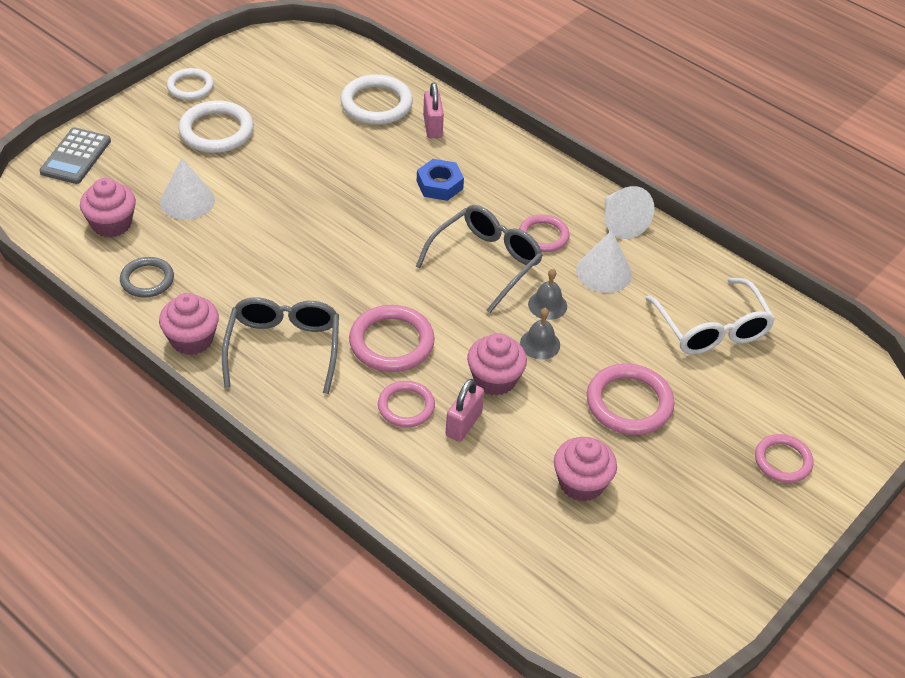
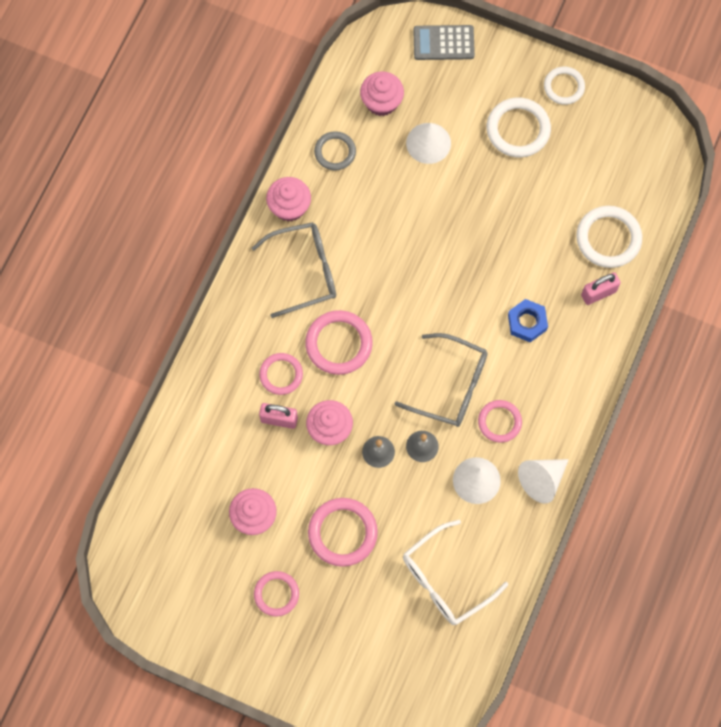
camera: 75 degrees right, 25 degrees up
(782, 461) = (326, 659): pink ring -> pink ring (276, 594)

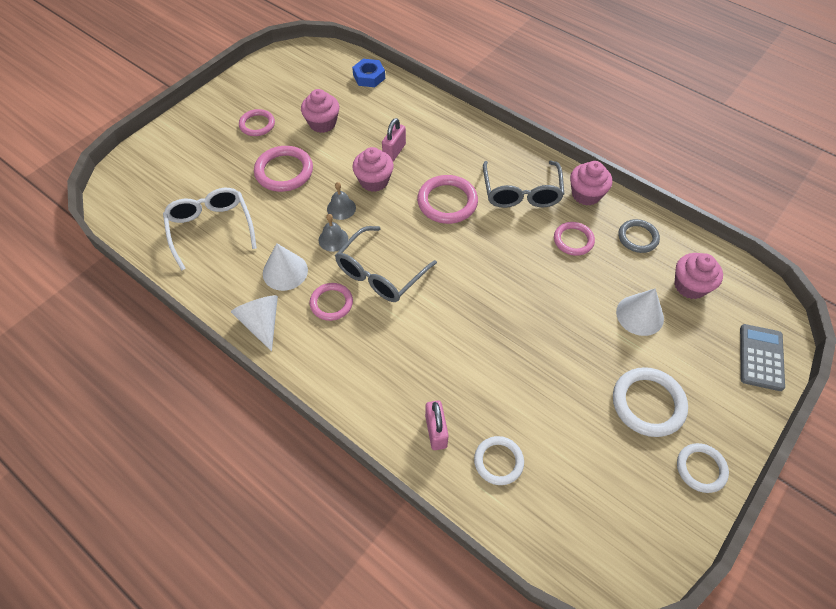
camera: 105 degrees right, 15 degrees down
(281, 374) = (432, 160): pink ring -> pink ring (573, 240)
(527, 322) = (423, 353): blue nut -> blue nut (369, 77)
(608, 238) = (498, 461): white ring -> white ring, size x0.65

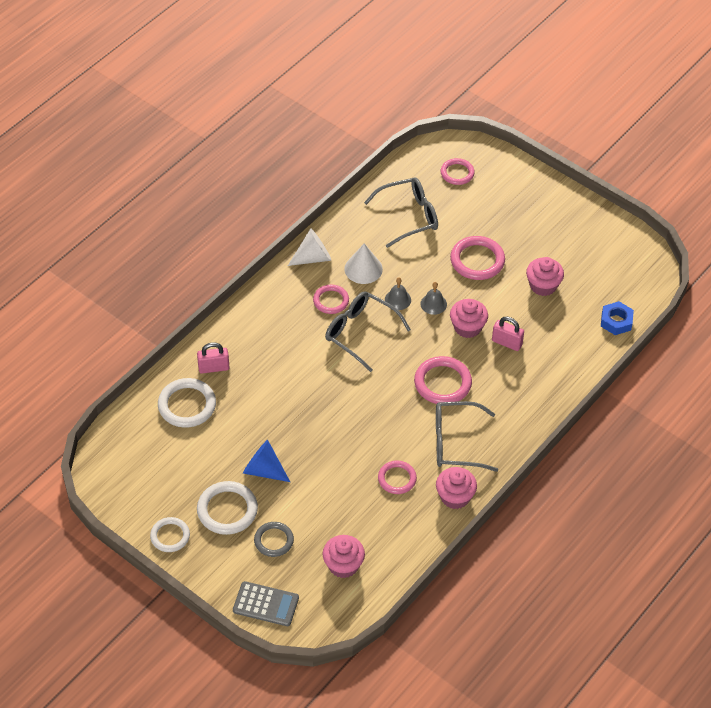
camera: 90 degrees right, 5 degrees down
(211, 228) = (409, 216): white glasses -> grey glasses
(257, 124) = (538, 236): pink ring -> pink ring (457, 173)
(498, 461) = (187, 405): white ring -> white ring, size x1.55
(584, 366) = (263, 470): none -> blue cone
(638, 237) = (400, 532): grey ring -> grey ring (274, 540)
(640, 315) = (312, 519): white cone -> none

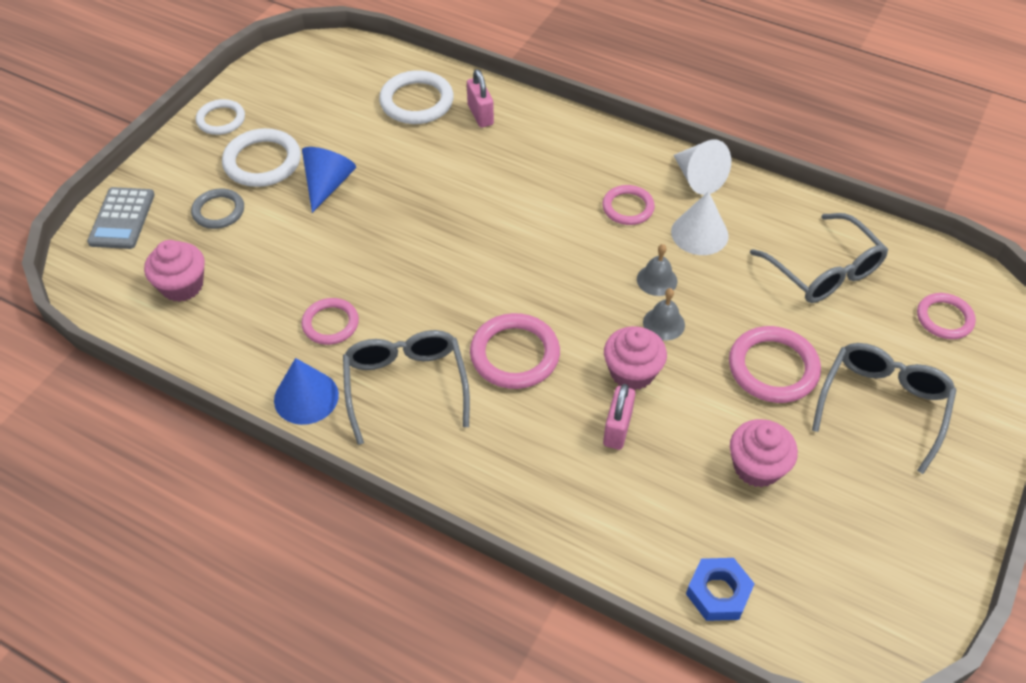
camera: 80 degrees right, 0 degrees up
(360, 333) = (581, 246): grey glasses -> grey glasses (882, 405)
(455, 497) = (306, 397): pink cupcake -> blue cone

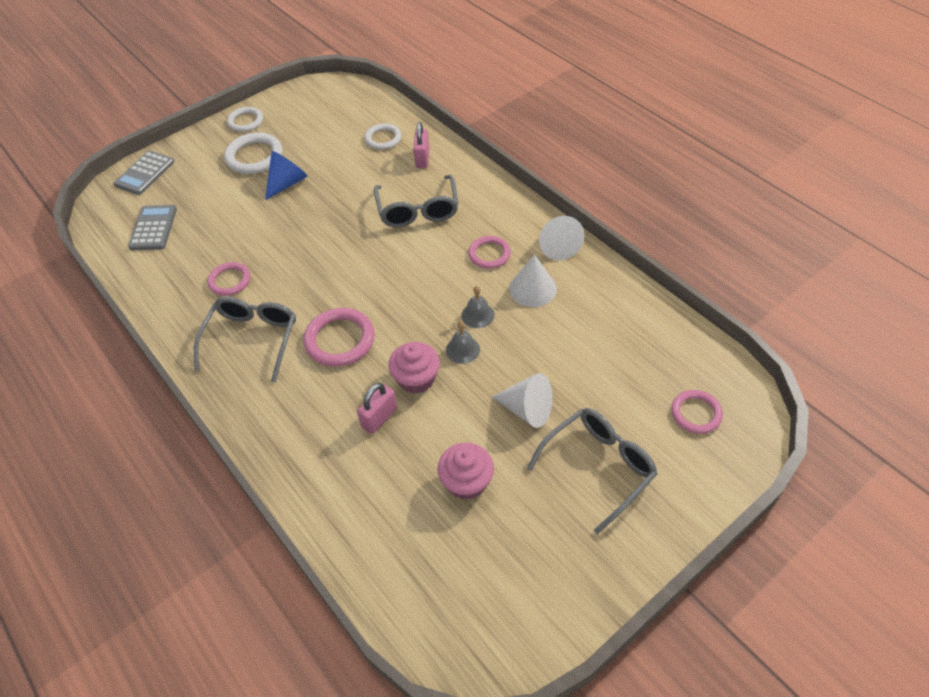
camera: 25 degrees right, 0 degrees up
(182, 286) = (153, 228): pink cupcake -> grey calculator
(218, 211) = (206, 183): grey ring -> none
(306, 397) = (183, 327): blue cone -> none
(416, 101) = (383, 139): white ring -> white ring, size x0.65
(718, 593) = (377, 568): blue nut -> none
(773, 368) = (527, 409): pink ring -> white cone
(824, 271) = (616, 346): grey glasses -> grey glasses (418, 211)

